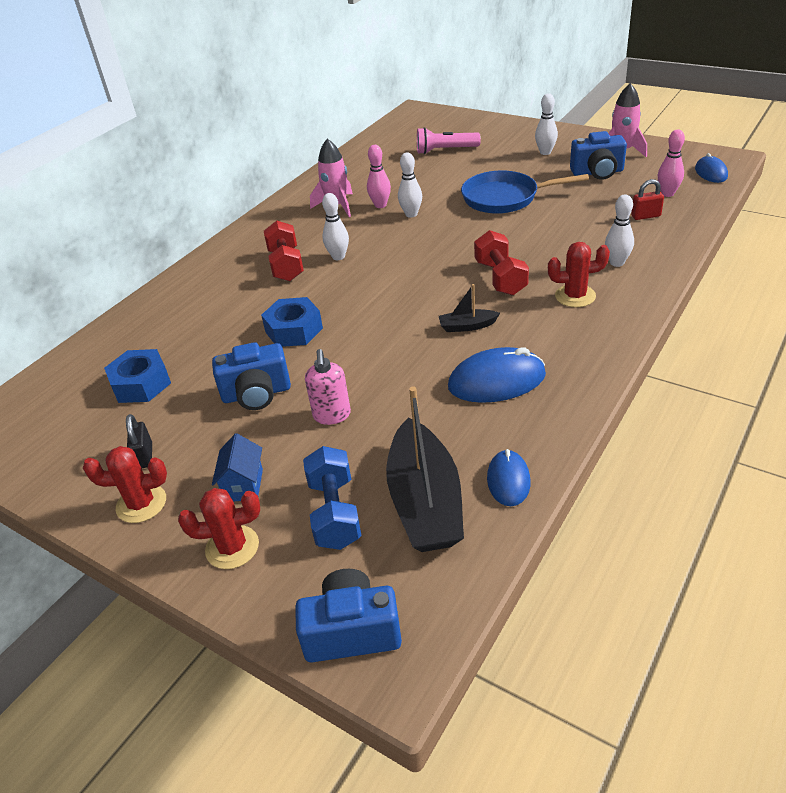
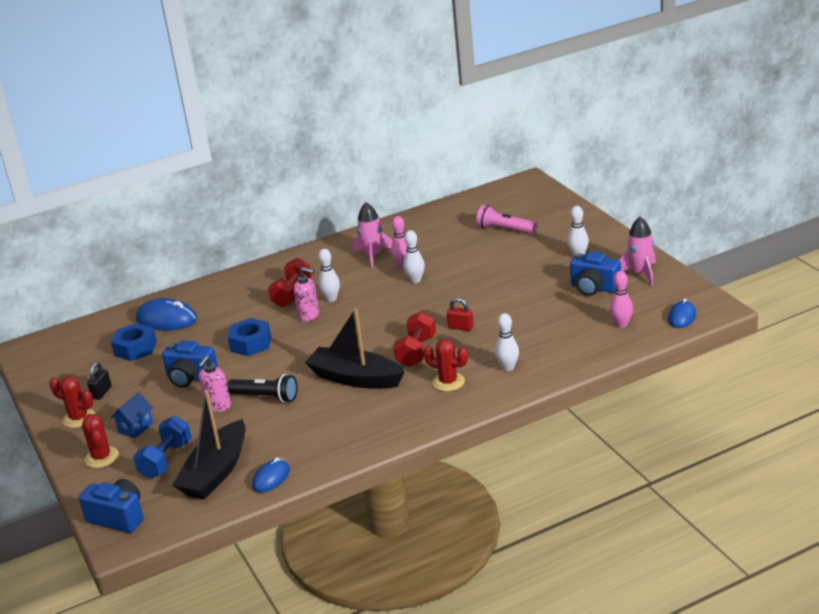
camera: 30 degrees right, 10 degrees down
(232, 547) = (101, 457): red cactus -> red cactus turned 45 degrees clockwise
(332, 280) = (309, 315): none -> pink soap dispenser
(383, 383) = (266, 397): none -> black flashlight
(467, 326) = (355, 378): black boat -> black boat, size x2.18
(496, 381) = (331, 420): blue mouse -> blue mouse (166, 319)
(505, 198) = (497, 288): blue pan -> none
(645, 216) = (579, 338): red padlock -> red padlock (460, 327)

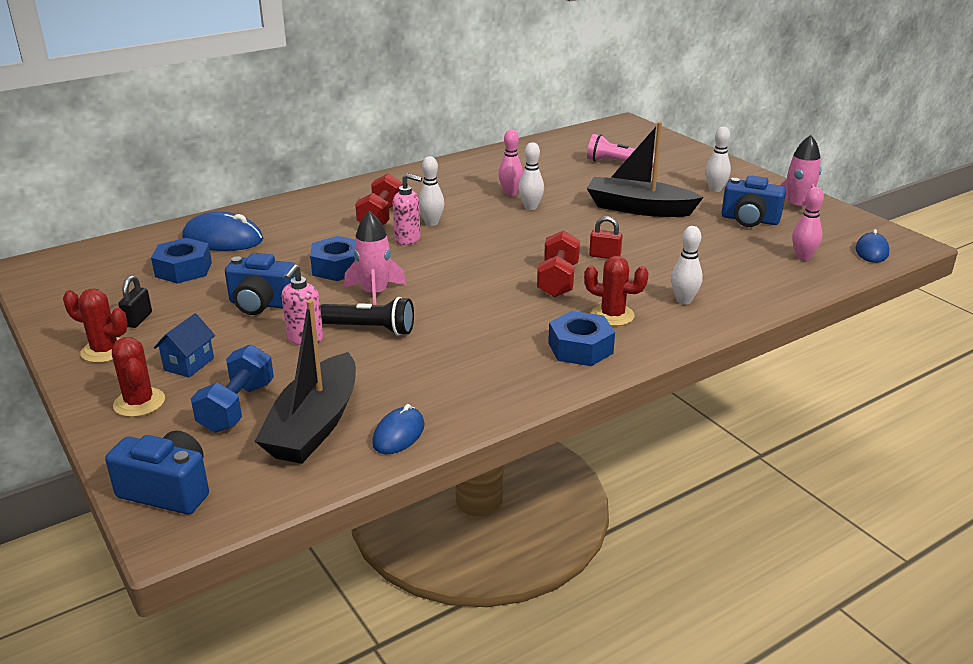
camera: 10 degrees left, 0 degrees up
(355, 378) = (487, 309): black boat -> black boat (639, 208)
(373, 256) = (471, 183): pink rocket -> pink rocket (375, 294)
(415, 410) = (580, 348): none -> blue nut

